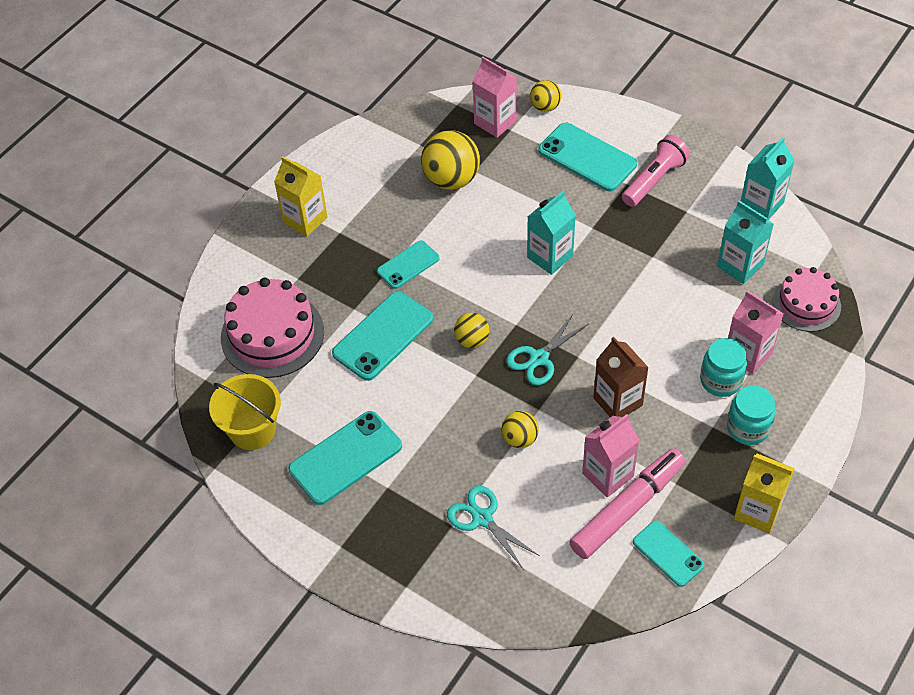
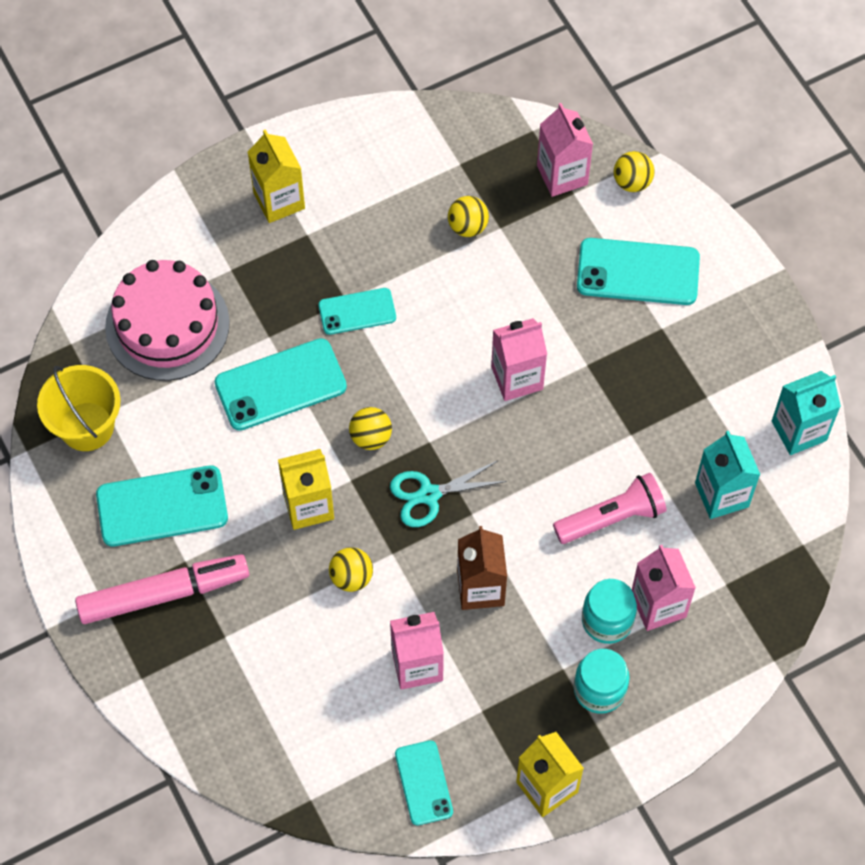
camera: 25 degrees right, 10 degrees up
(451, 179) = (468, 226): yellow ball -> yellow ball, size x0.56
(456, 406) = (308, 506): none -> yellow carton
(482, 518) = (259, 645): turquoise scissors -> none
(550, 256) = (517, 378): turquoise carton -> pink carton
(587, 157) = (638, 272): turquoise phone -> turquoise phone turned 60 degrees counterclockwise
(627, 509) = (413, 712): pink marker -> pink marker (163, 593)
(654, 180) = (696, 339): pink flashlight -> pink flashlight (612, 518)
(806, 304) = (764, 579): pink cake -> none

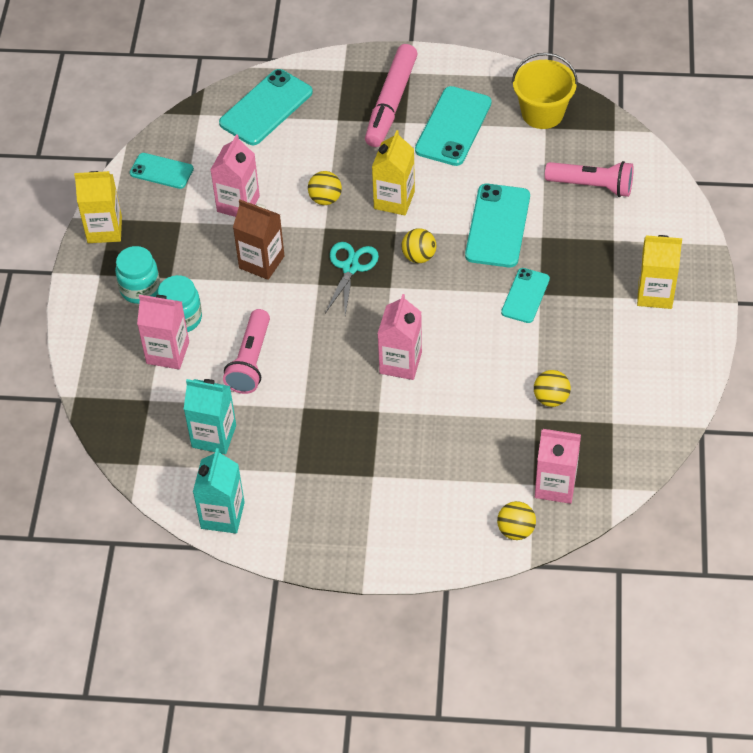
camera: 125 degrees right, 10 degrees down
(167, 325) = (592, 186): pink cake -> pink flashlight
(638, 272) = (431, 487): turquoise phone -> turquoise phone (266, 108)

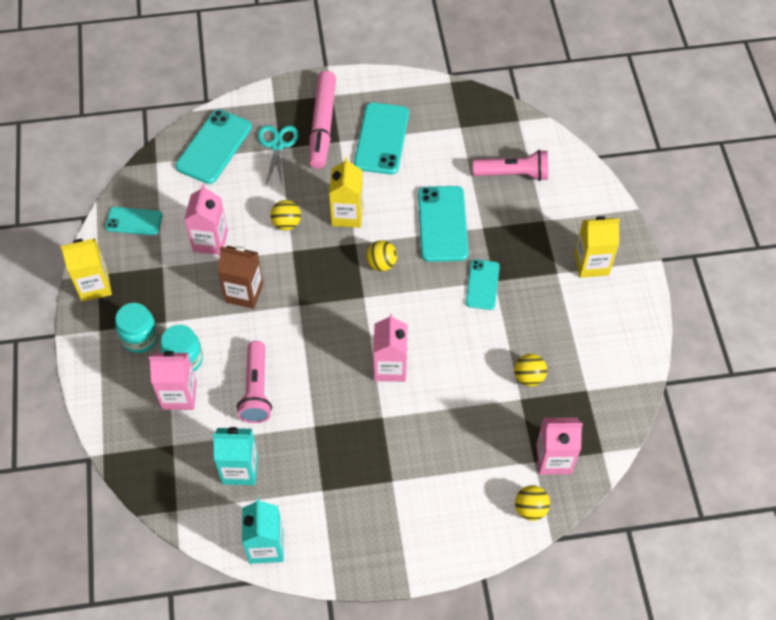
camera: 15 degrees left, 5 degrees up
(350, 267) = (324, 284): turquoise scissors -> turquoise scissors (277, 145)
(542, 113) = (454, 114): yellow bucket -> none

